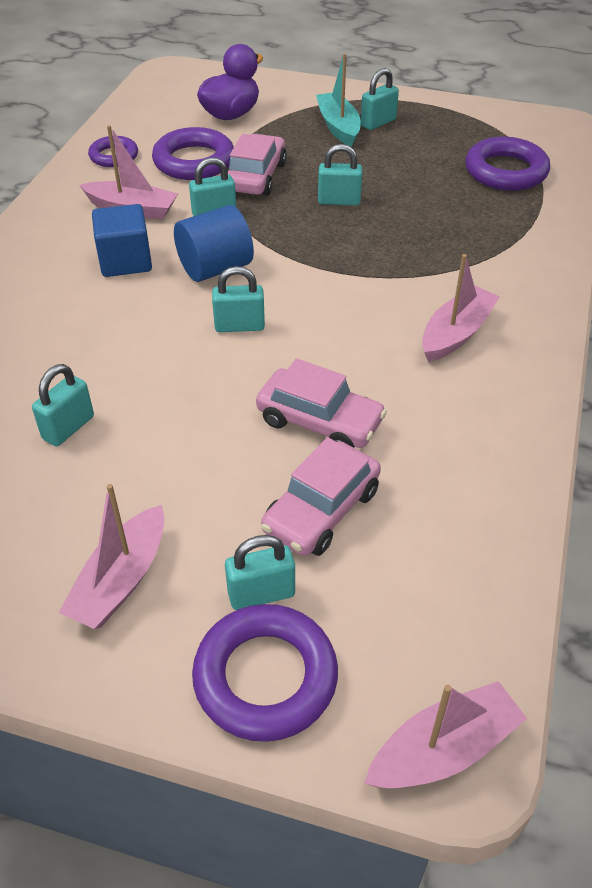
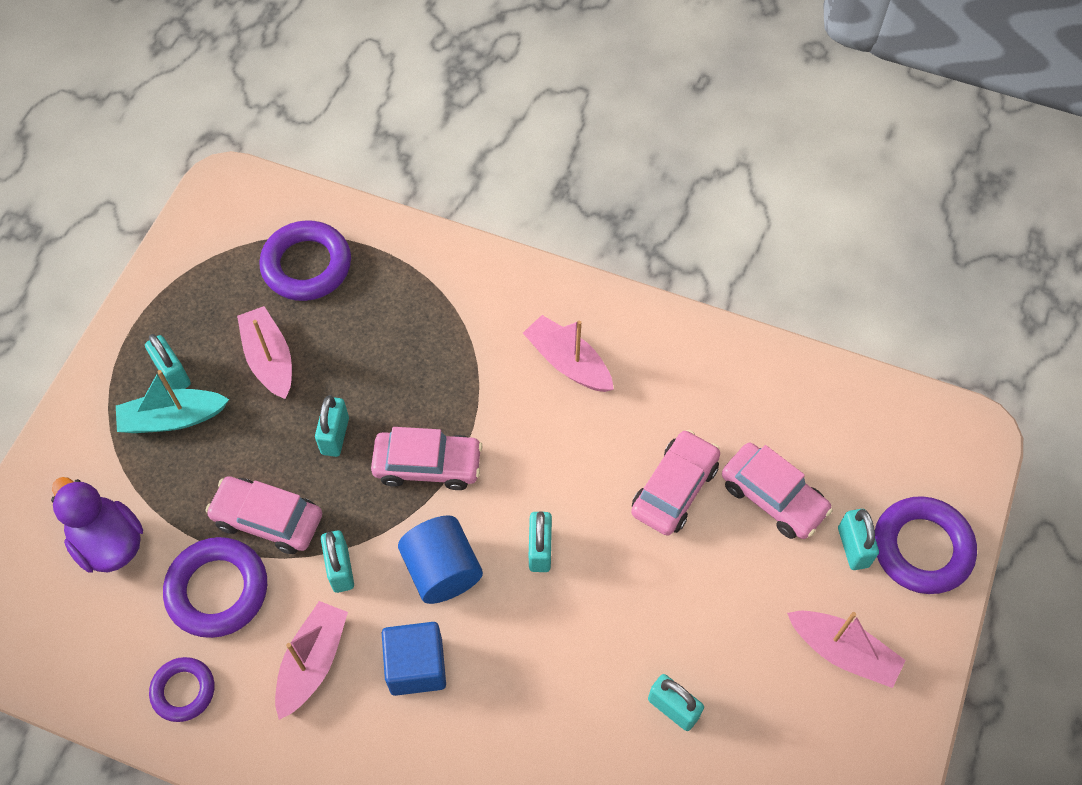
camera: 85 degrees left, 15 degrees up
(319, 252) = (427, 465): none -> pink car
(443, 749) = (967, 444): pink boat -> pink boat (269, 359)

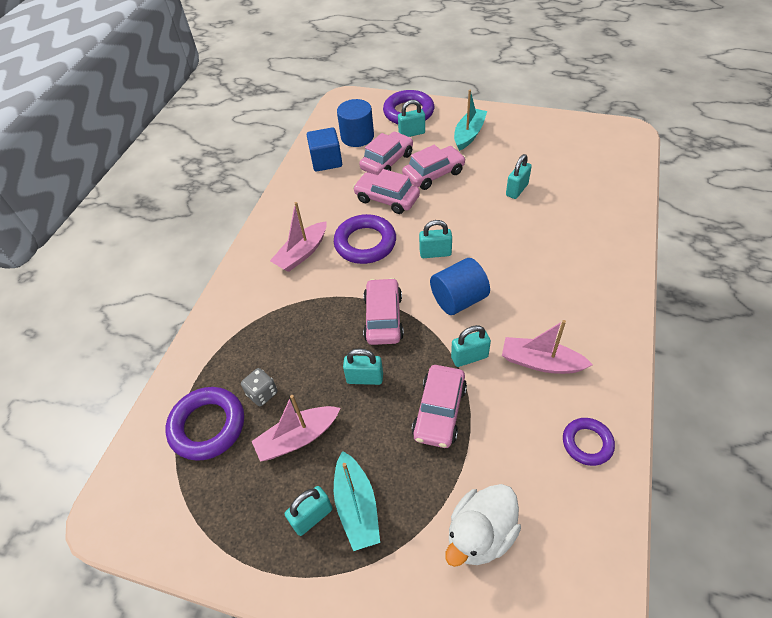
camera: 90 degrees left, 10 degrees down
(109, 542) = (480, 534): purple duck -> white duck
(217, 590) = (503, 436): purple ring -> purple ring (365, 243)
(338, 320) = (262, 393): none -> grey dice
(416, 666) = (526, 304): blue cube -> blue cube (326, 161)
(730, 571) = (433, 174): none -> pink car
(843, 652) = (469, 134): pink boat -> turquoise boat
(848, 452) = (357, 137): none -> blue cylinder

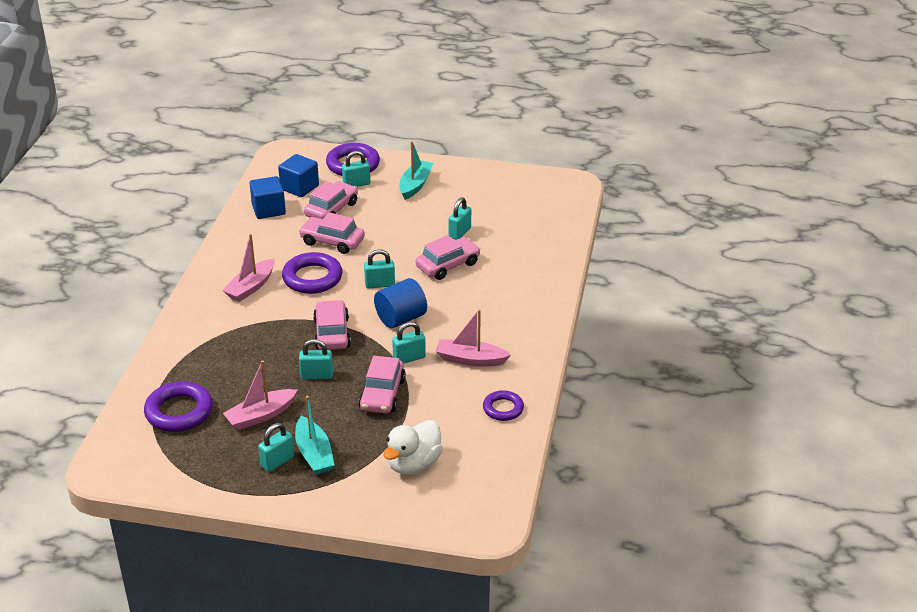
camera: 10 degrees left, 15 degrees down
(262, 393) = (225, 389): grey dice -> none
(357, 137) = (299, 187): blue cylinder -> blue cube
(433, 174) = (379, 220): pink car -> pink car (448, 265)

